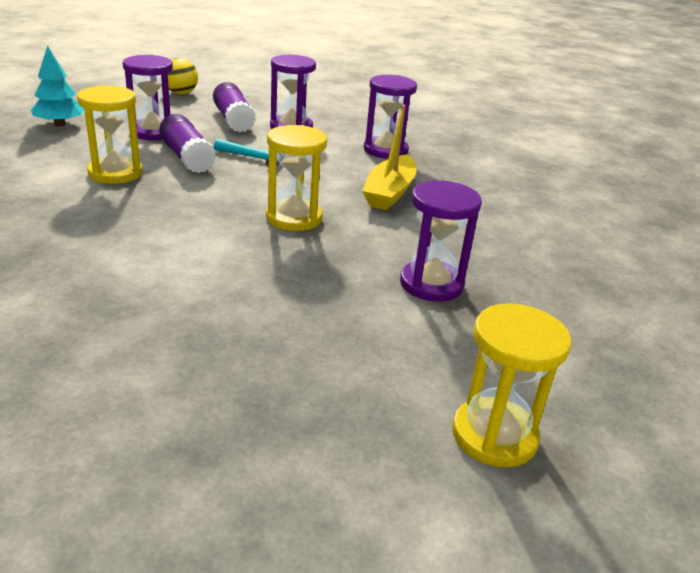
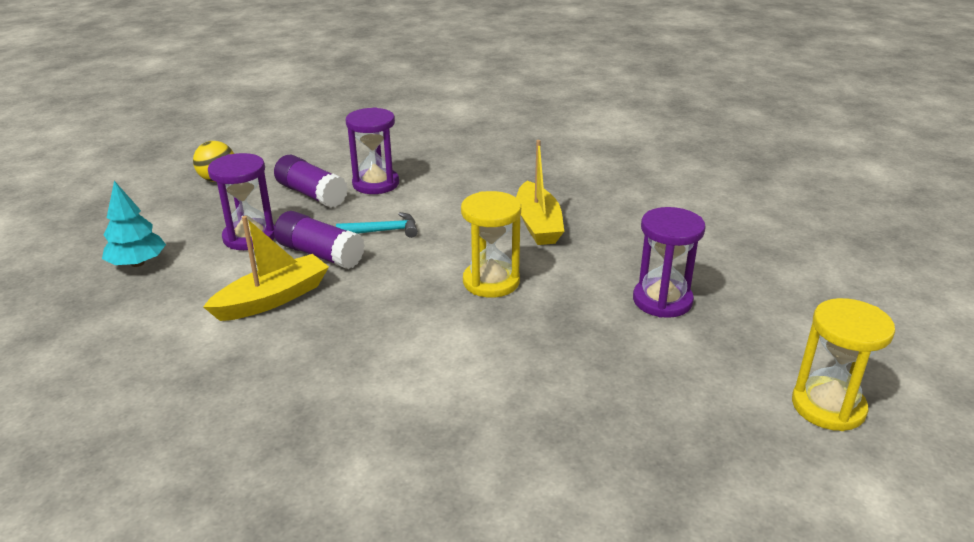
camera: 25 degrees left, 0 degrees up
(115, 173) = (273, 299): yellow hourglass -> yellow boat
(385, 150) = (486, 180): purple hourglass -> none

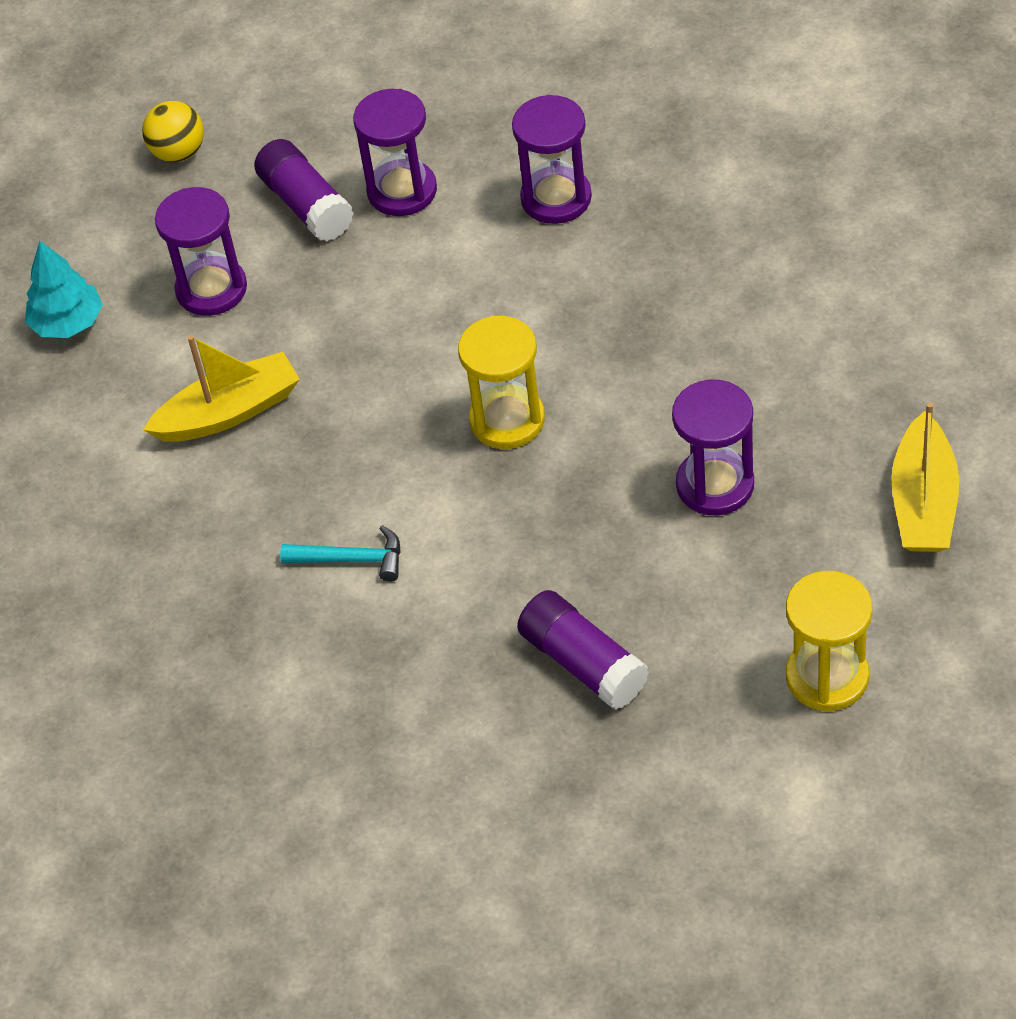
camera: 20 degrees right, 20 degrees up
(320, 254) = (299, 337): purple glue stick -> purple glue stick (583, 663)
(383, 231) = (391, 300): turquoise hammer -> turquoise hammer (352, 559)
(478, 179) = (556, 198): none -> purple hourglass
(538, 224) = (608, 313): yellow boat -> yellow boat (923, 502)

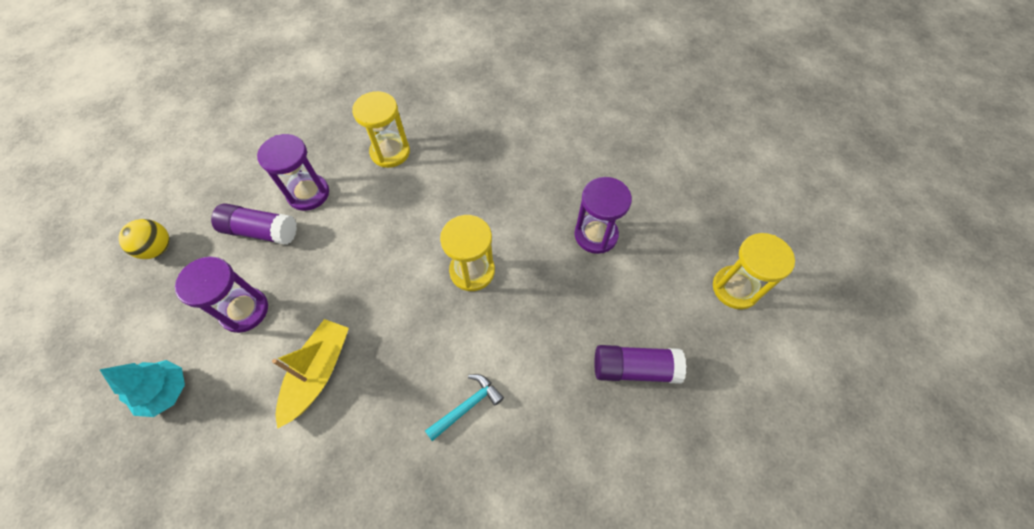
camera: 50 degrees left, 10 degrees up
(556, 198) = (390, 152): purple hourglass -> yellow hourglass
(923, 502) = (681, 183): yellow boat -> none

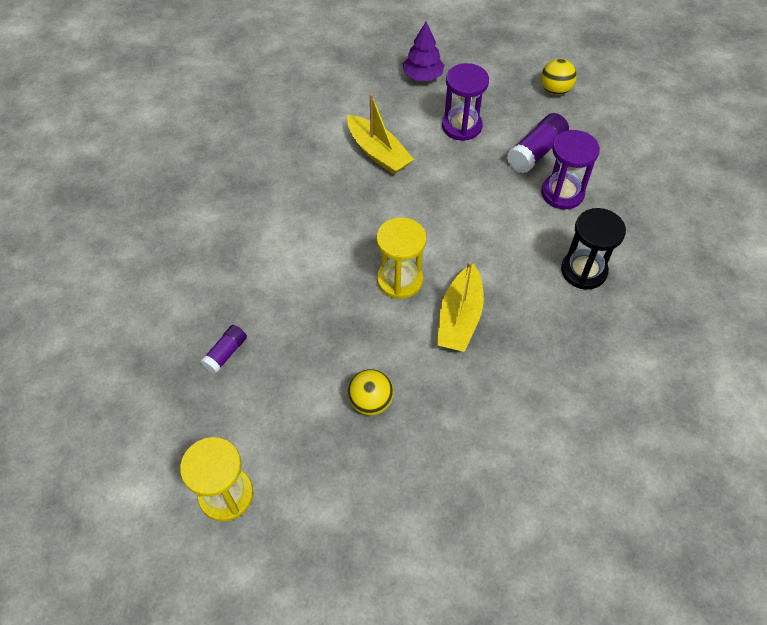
camera: 120 degrees right, 5 degrees down
(165, 391) = (422, 76): turquoise tree -> purple tree
(390, 152) = (583, 271): yellow hourglass -> black hourglass
(467, 406) = (286, 227): turquoise hammer -> none
(484, 212) = (459, 318): none -> yellow boat
(596, 235) = (371, 402): purple hourglass -> yellow ball
(634, 368) = (225, 353): purple glue stick -> purple glue stick, size x0.61

